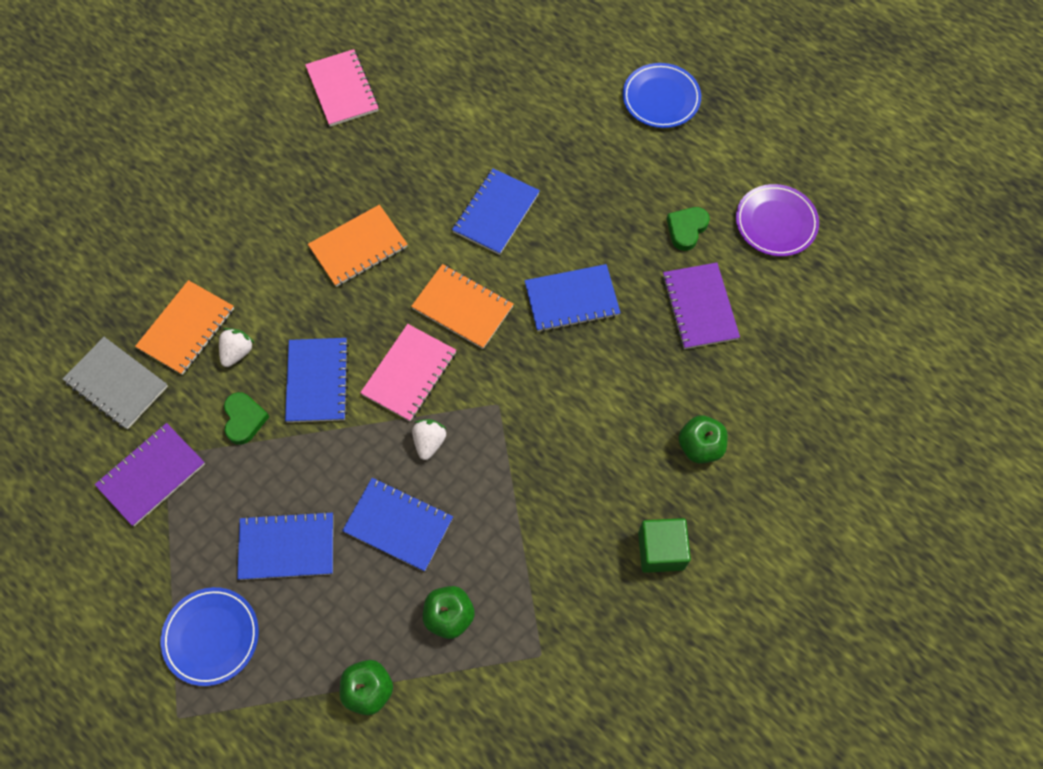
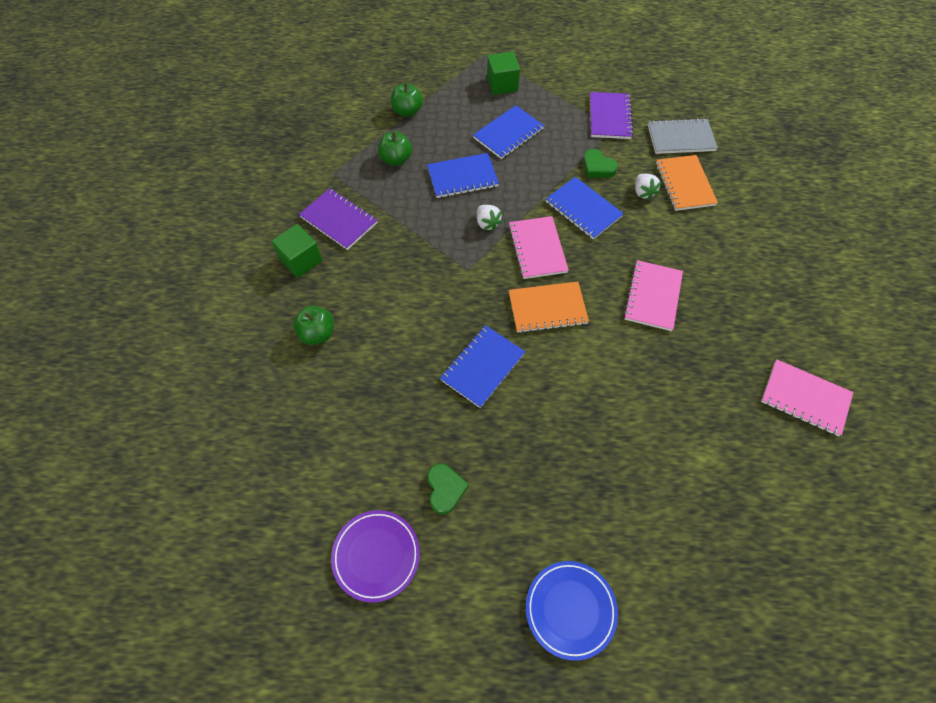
camera: 140 degrees right, 5 degrees down
(211, 637) = (502, 84): blue plate -> green cube
(358, 247) = (653, 296): orange notebook -> pink notebook
(496, 213) = (594, 389): blue notebook -> none
(700, 307) = (387, 430): purple notebook -> purple notebook (339, 220)

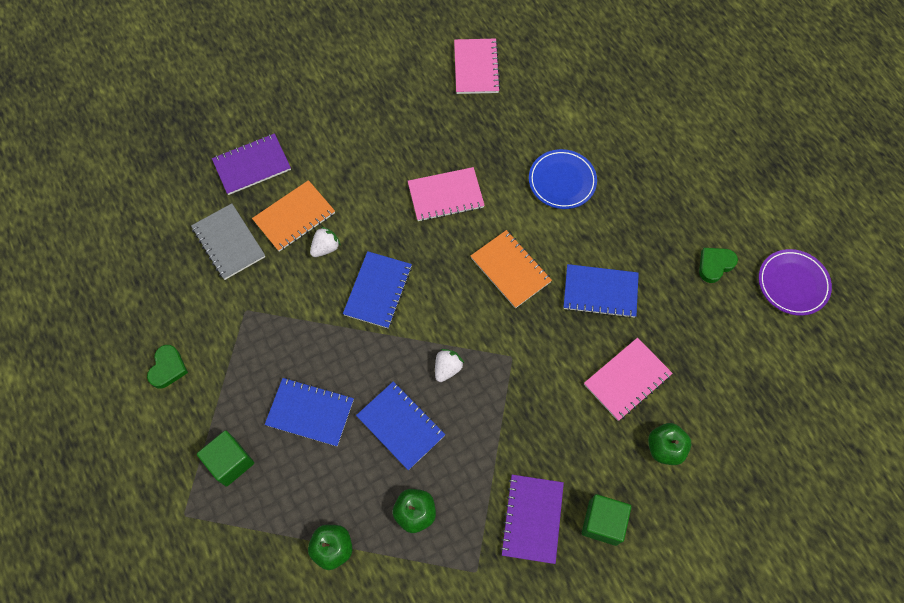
camera: 120 degrees left, 5 degrees up
(537, 249) = (450, 308): pink notebook -> pink notebook (627, 379)
(570, 609) = (730, 151): blue plate -> blue plate (562, 181)
(597, 167) = (313, 302): green heart -> green heart (168, 368)
(609, 117) = (230, 321): purple notebook -> purple notebook (252, 165)

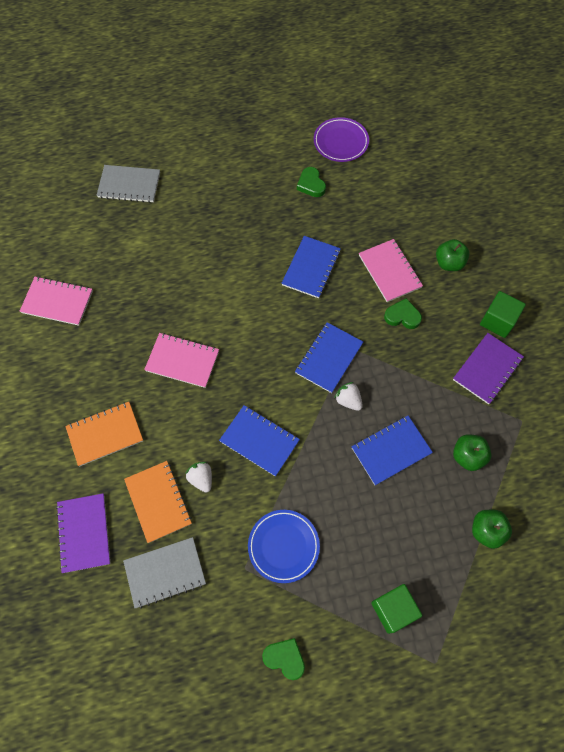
camera: 75 degrees left, 0 degrees up
(310, 412) = (362, 526): blue notebook -> blue notebook (329, 358)
(445, 195) = (182, 361): pink notebook -> pink notebook turned 75 degrees counterclockwise
(510, 270) = (272, 328): orange notebook -> orange notebook (105, 434)
(532, 519) = (487, 369): purple notebook -> purple notebook turned 75 degrees counterclockwise
(562, 181) = (201, 266): blue plate -> blue plate (283, 546)
(571, 406) = (402, 316): none -> green heart
(637, 85) = (129, 185): none -> grey notebook

